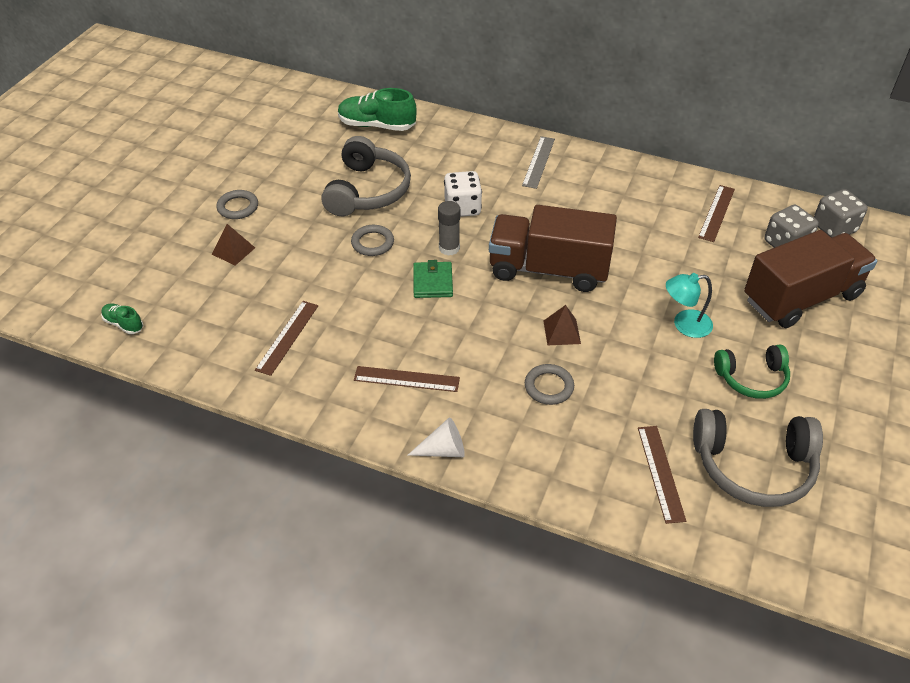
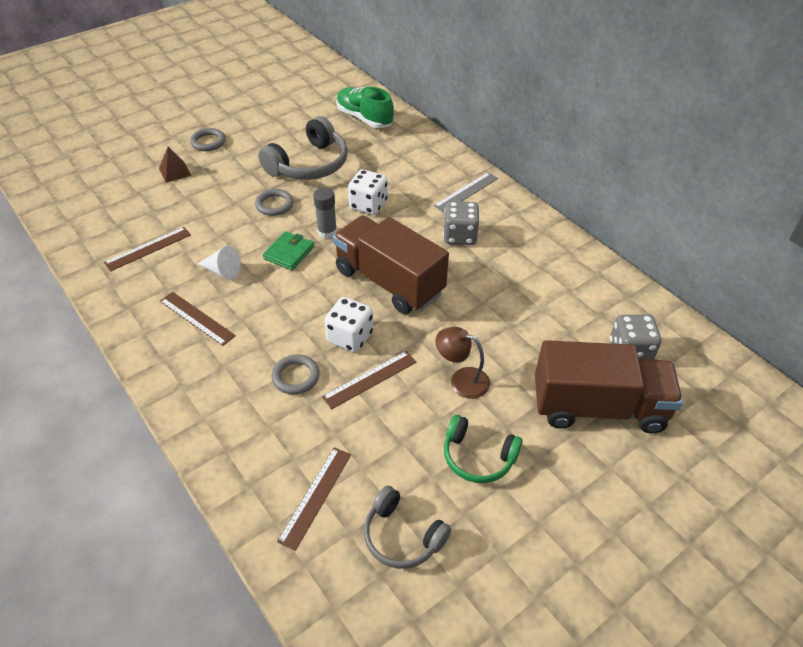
camera: 30 degrees right, 0 degrees up
(124, 324) = (58, 193): green shoe -> none
(443, 450) = (168, 386): white cone -> white cone (222, 271)
(562, 332) = (350, 337): brown pyramid -> white dice
(684, 325) = (461, 380): turquoise lamp -> brown lamp
(716, 213) = (587, 296): brown ruler -> brown ruler (370, 379)
(753, 466) = (402, 536): grey headphones -> grey headphones, size x0.63
(834, 228) = (695, 358): grey dice -> grey dice (460, 236)

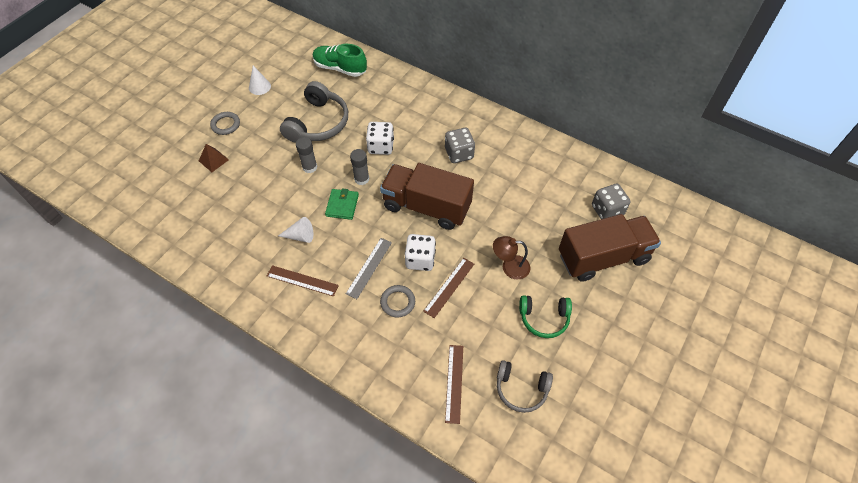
camera: 20 degrees left, 10 degrees up
(148, 249) = (231, 235): brown ruler -> none
(266, 115) = (259, 86): none -> white cone
(274, 205) = (310, 167): grey ring -> grey glue stick
(466, 192) = (447, 114): grey ruler -> grey ruler (369, 267)

